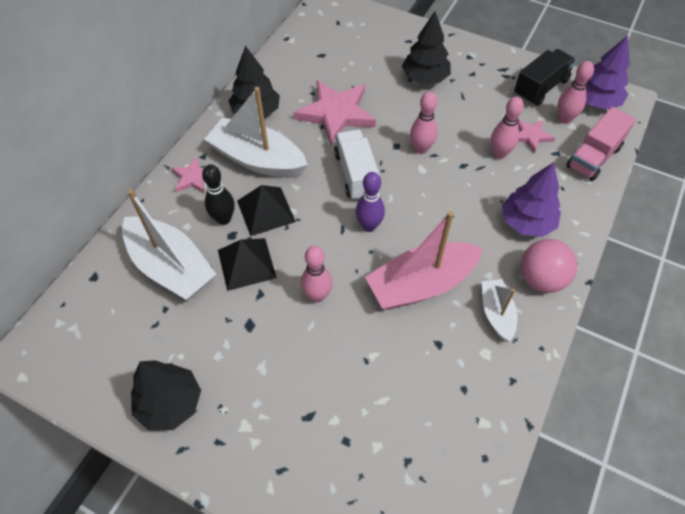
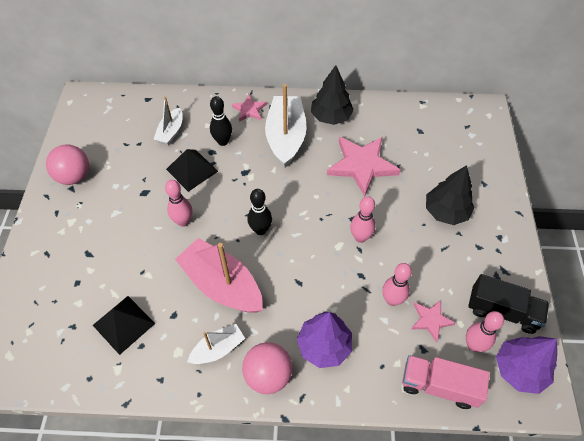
camera: 65 degrees right, 0 degrees up
(170, 403) = (74, 176): black tree -> pink ball
(171, 267) = (171, 132): white boat -> white boat, size x0.54
(266, 211) = (242, 161): black pyramid -> black pyramid (124, 324)
(356, 175) = (306, 203): white truck -> none
(369, 226) = (260, 230): purple bowling pin -> black bowling pin

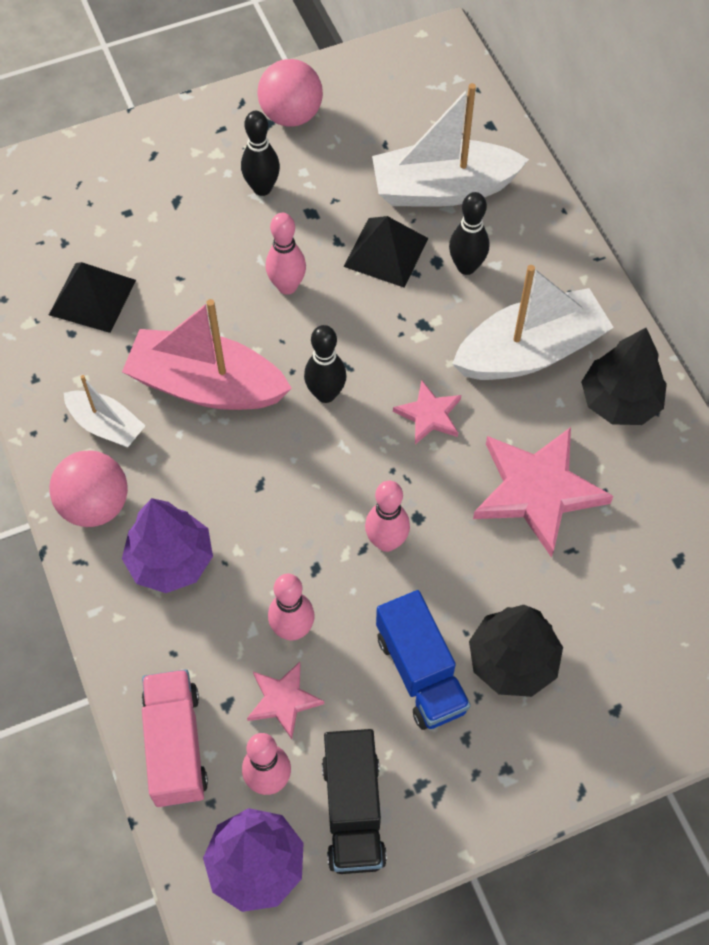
camera: 65 degrees right, 5 degrees up
(111, 208) = (262, 188): none -> black bowling pin
(171, 132) = (443, 189): white boat -> white boat, size x1.84
(222, 285) = (206, 385): pink boat -> pink boat turned 90 degrees counterclockwise
(249, 110) = (557, 273): pink star -> pink star (429, 415)
(438, 251) = (420, 672): none -> blue truck

